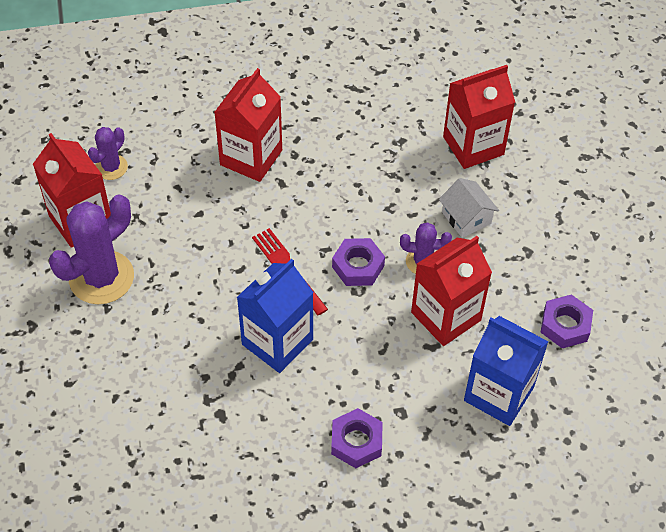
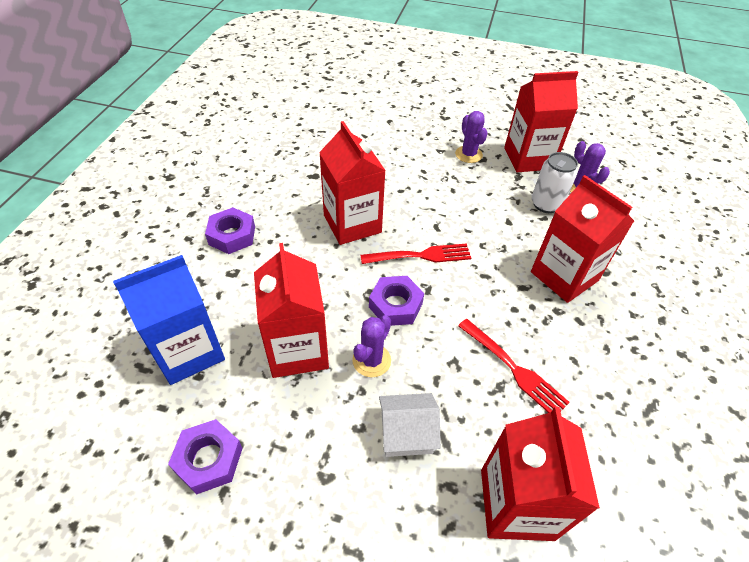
camera: 115 degrees right, 5 degrees down
(101, 277) = (468, 154): purple cactus -> purple cactus, size x0.53
(155, 189) = (546, 204): none -> white can
(277, 342) = (352, 224): blue carton -> red carton
(371, 171) = (513, 368): none -> red fork

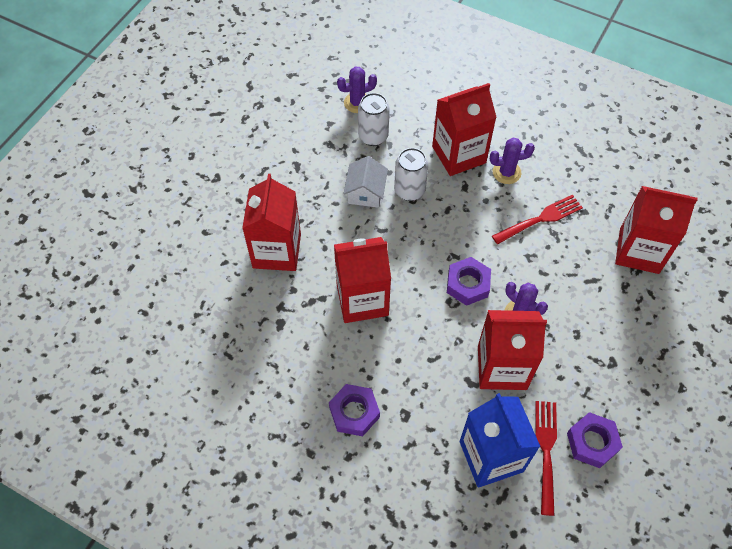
camera: 75 degrees left, 10 degrees up
(406, 433) = (584, 303): white house -> white house (365, 192)
(420, 256) = (415, 252): red fork -> red fork (546, 452)
(468, 154) = (286, 174): purple cactus -> purple cactus (506, 172)
(494, 241) = (409, 190): none -> white can
(528, 158) = (306, 127): red carton -> red carton (277, 251)

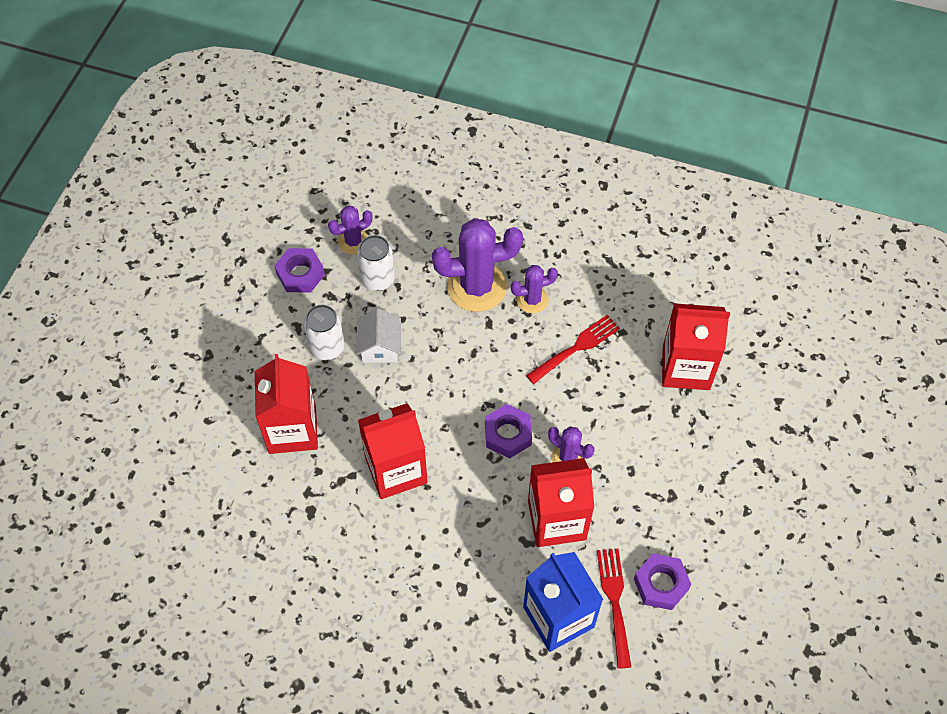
camera: 10 degrees left, 0 degrees up
(354, 412) = (407, 595): purple nut -> purple nut (300, 274)
(409, 190) = (428, 337): white can -> white can (327, 348)
(459, 154) = (477, 286): red carton -> purple cactus

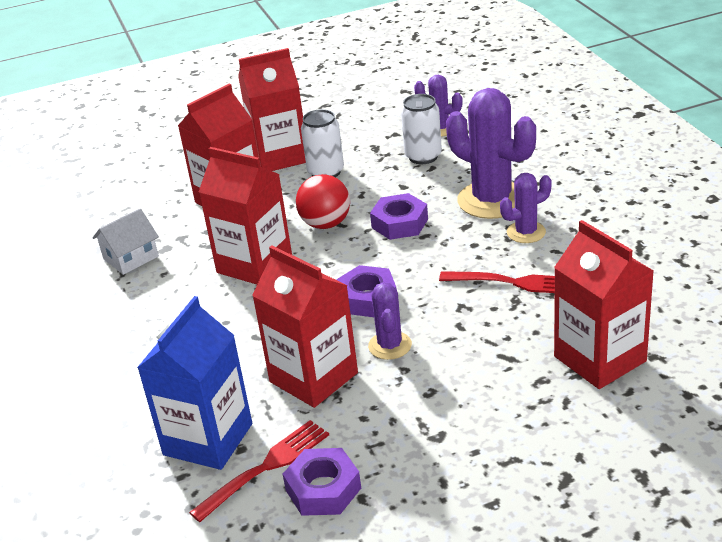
camera: 55 degrees right, 25 degrees down
(269, 359) = (280, 156): none -> red carton
(300, 274) = (374, 126): purple nut -> purple nut (399, 223)
(380, 346) = (362, 192): white house -> white house (131, 257)
(395, 395) = (326, 224): none -> red ball
(532, 300) = (526, 232): purple cactus -> purple cactus turned 60 degrees counterclockwise

